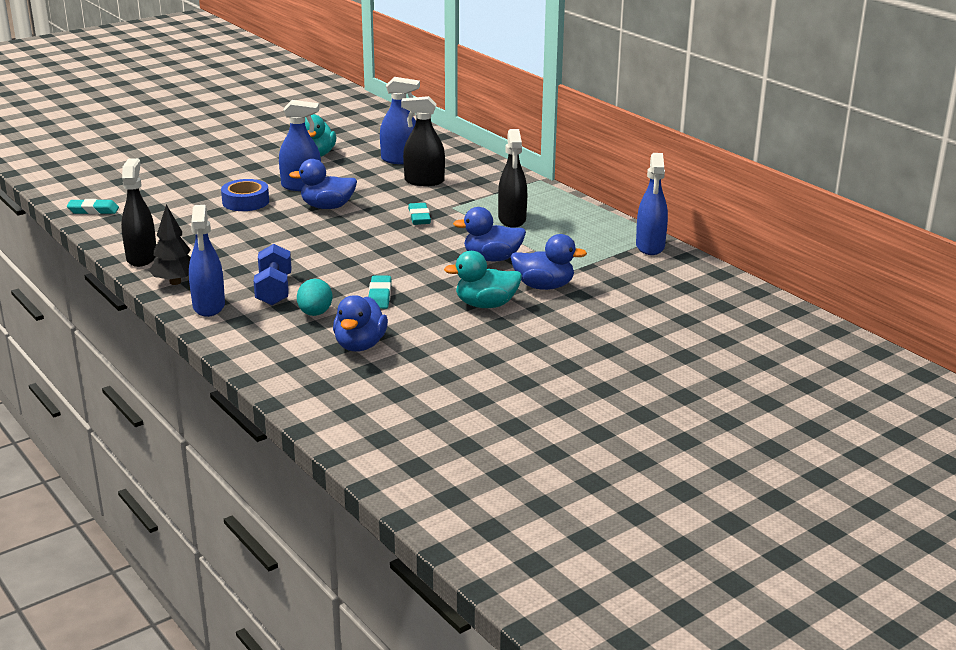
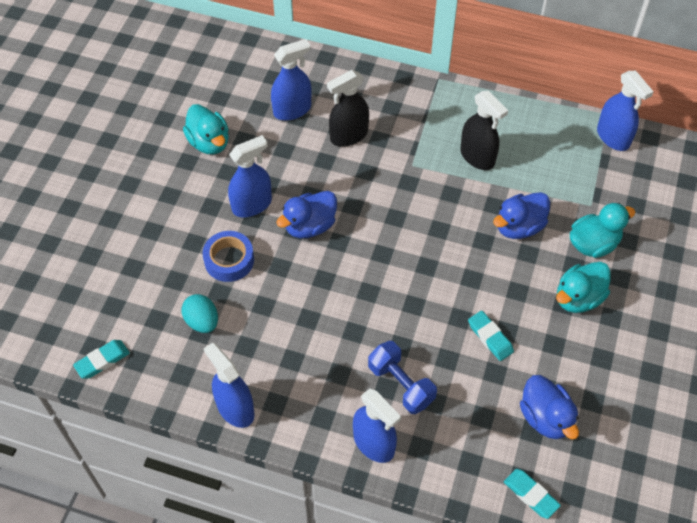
camera: 35 degrees left, 30 degrees up
(141, 257) = (235, 408): black spray bottle -> blue spray bottle
(175, 282) = (306, 427): black tree -> none
(315, 313) = (467, 396): turquoise egg -> turquoise egg (202, 321)
(419, 217) = (402, 197): turquoise eraser -> turquoise eraser (531, 495)
(544, 286) = (593, 244): blue duck -> turquoise duck

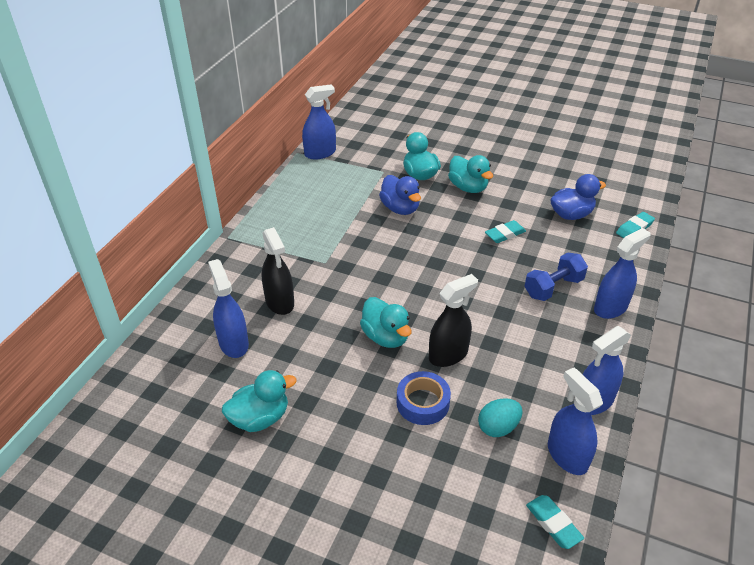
camera: 85 degrees left, 15 degrees down
(252, 205) = (354, 381): blue spray bottle -> blue spray bottle (567, 455)
(310, 226) = (386, 337): blue duck -> turquoise duck
(477, 157) = (324, 223): black spray bottle -> black spray bottle (448, 355)

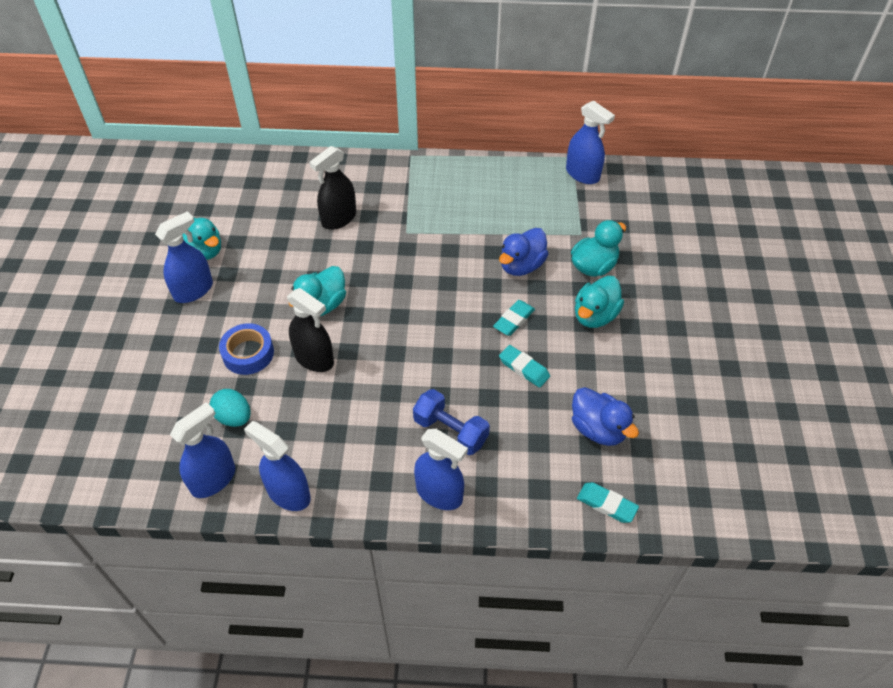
camera: 70 degrees right, 10 degrees up
(233, 343) = (278, 207): blue spray bottle -> blue spray bottle (193, 290)
(553, 524) = (135, 479): turquoise eraser -> turquoise eraser (514, 320)

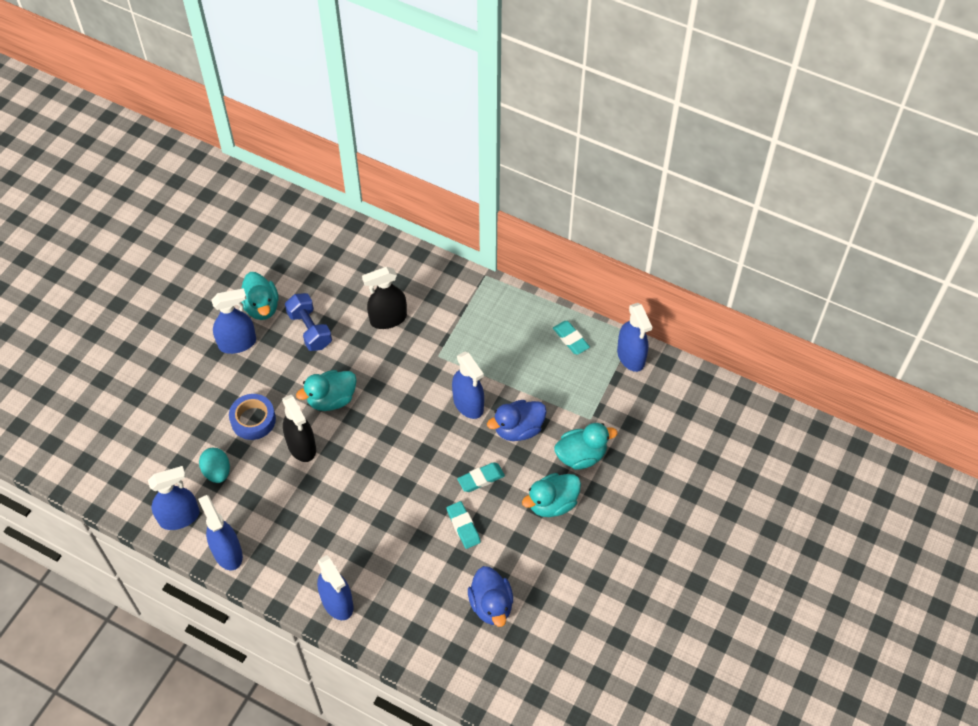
camera: 25 degrees right, 5 degrees up
(450, 431) = (374, 555): blue dumbbell -> blue dumbbell (310, 330)
(460, 262) = (468, 404): none -> blue spray bottle
(606, 504) = (459, 669): turquoise eraser -> turquoise eraser (571, 339)

